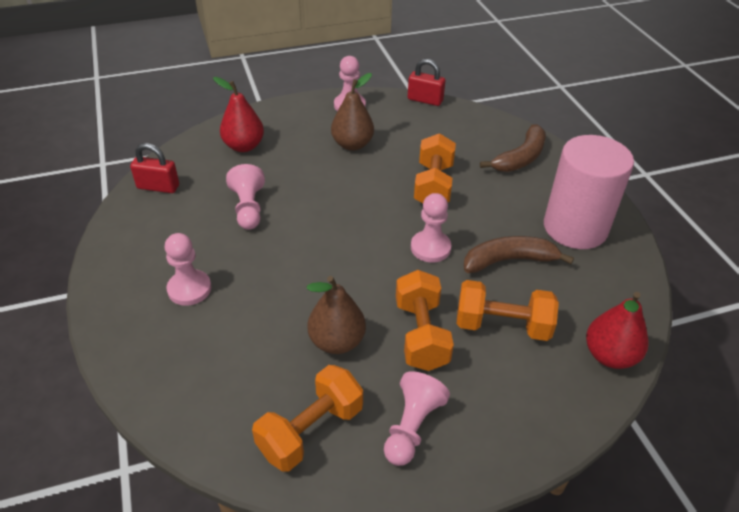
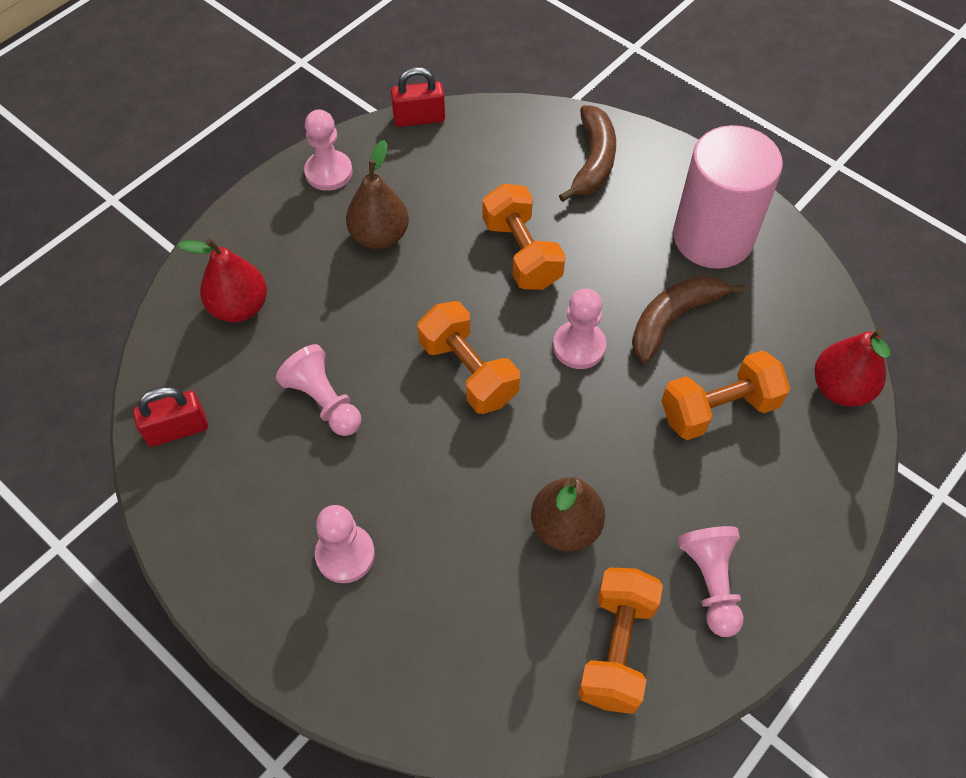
camera: 30 degrees left, 15 degrees up
(421, 334) = (646, 467): orange dumbbell -> orange dumbbell (468, 371)

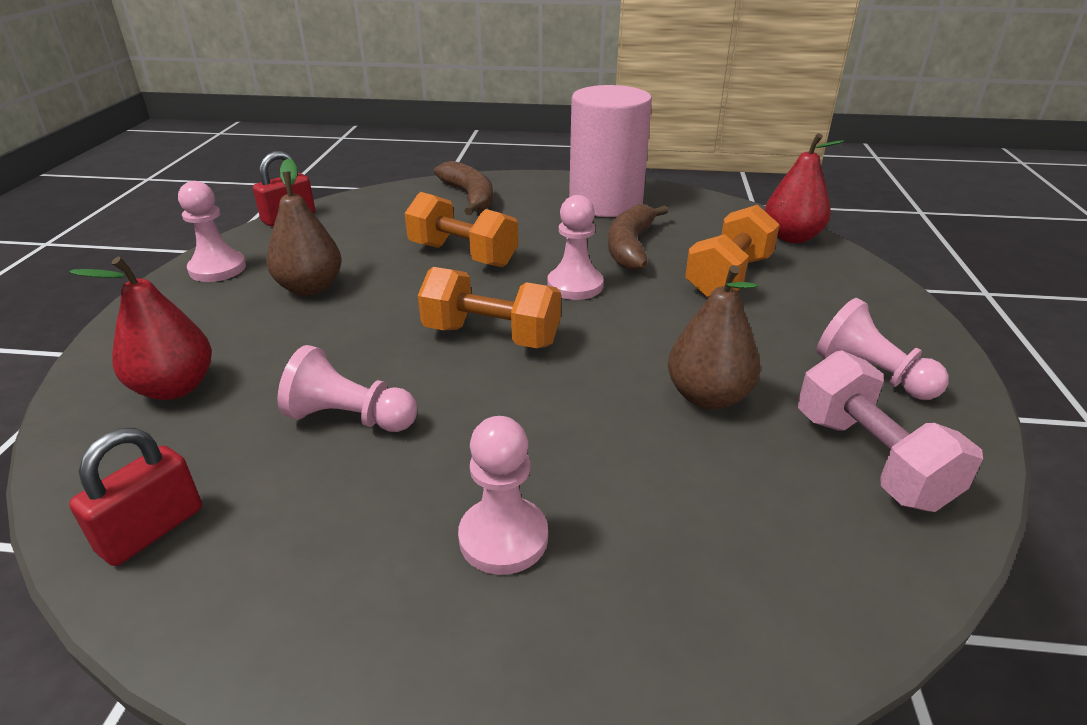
camera: 35 degrees left, 25 degrees down
(616, 648) = (870, 459): orange dumbbell -> pink dumbbell

